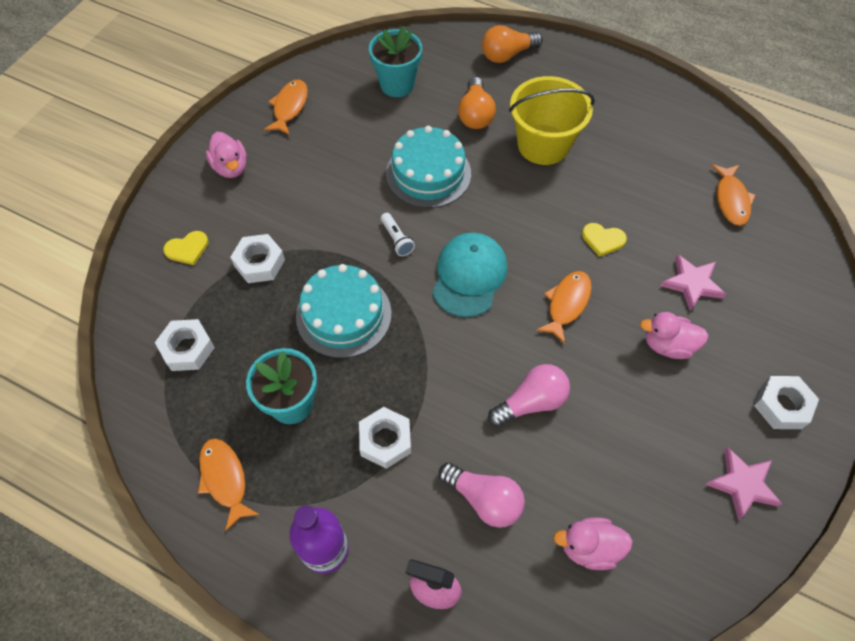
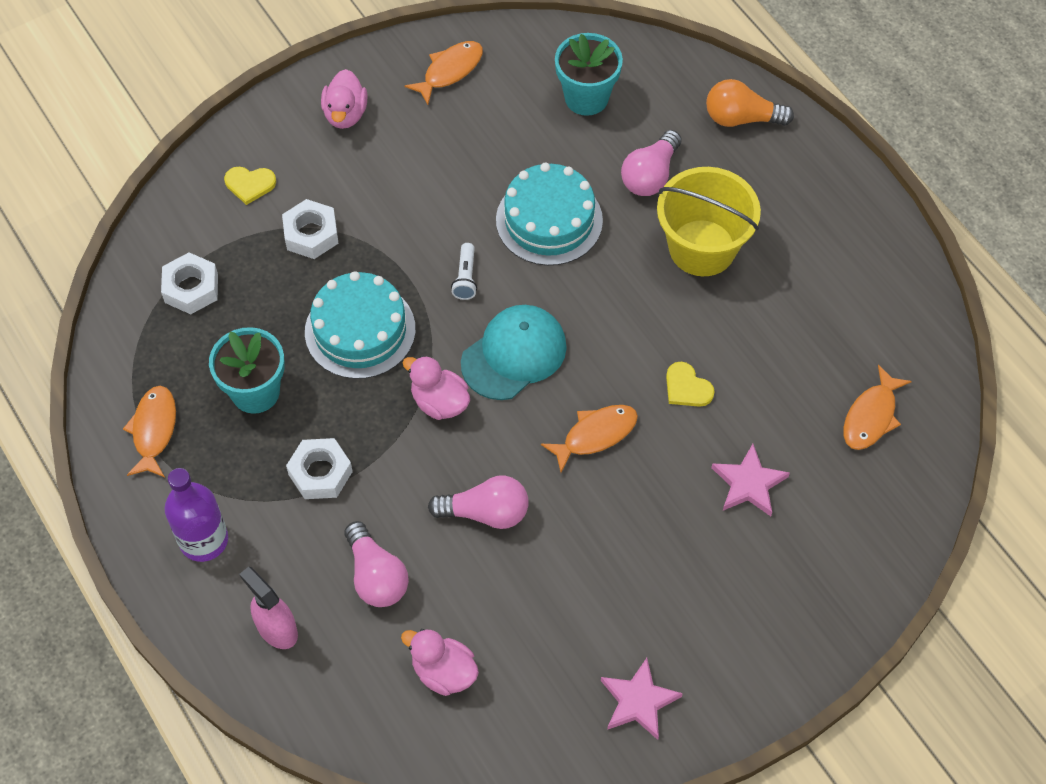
camera: 30 degrees right, 0 degrees up
(475, 114) = (650, 175): orange light bulb -> pink light bulb
(667, 345) = (670, 531): pink duck -> pink duck (439, 402)
(782, 406) = (742, 653): white nut -> none

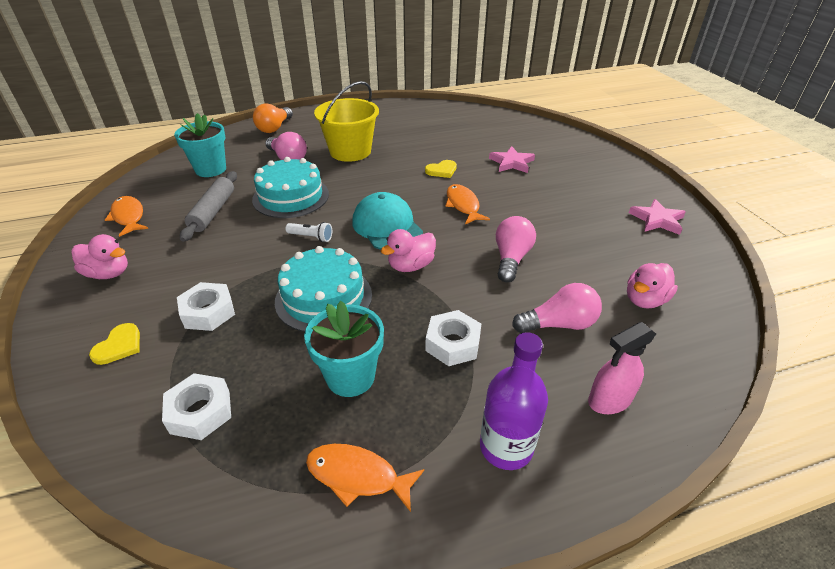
camera: 75 degrees left, 20 degrees down
(487, 150) = (213, 211): none -> grey rolling pin
(871, 416) = (480, 126): orange fish -> none

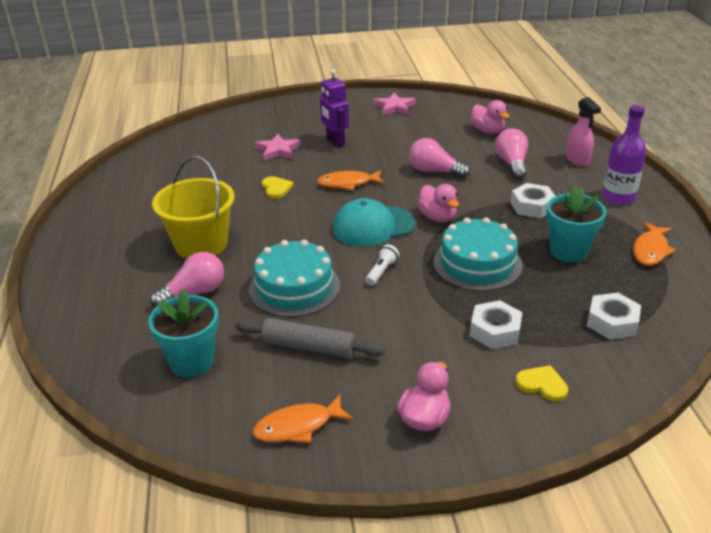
camera: 80 degrees left, 5 degrees down
(274, 128) = (87, 309): orange light bulb -> none
(545, 190) = (335, 142): none -> purple robot

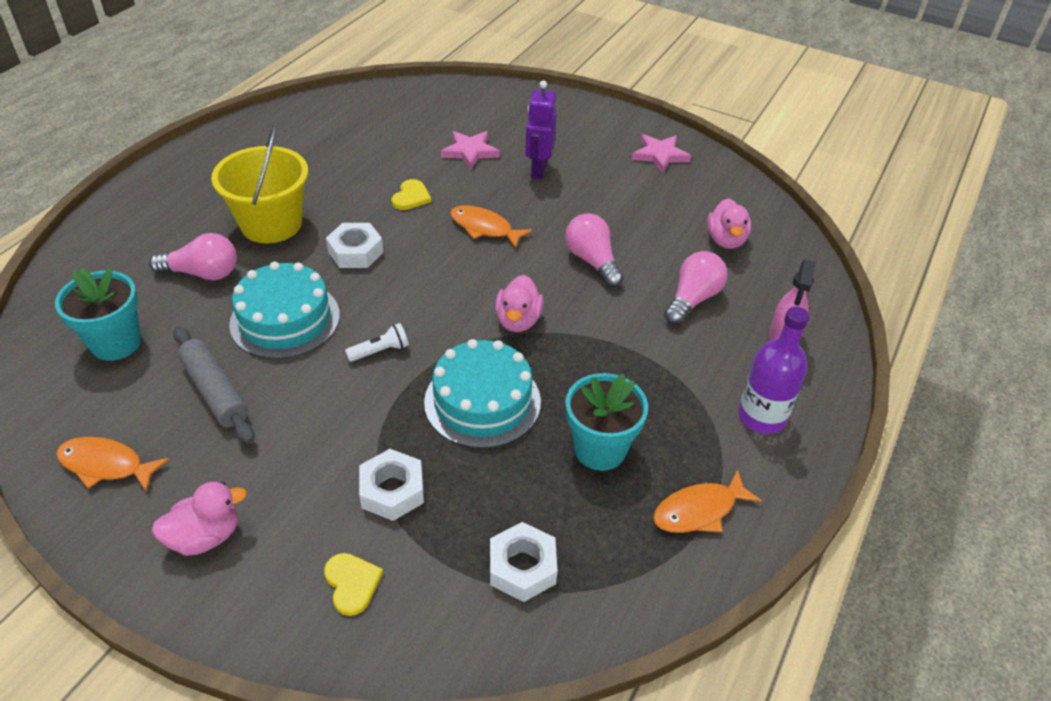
camera: 35 degrees right, 10 degrees up
(373, 226) = (441, 293): turquoise cap -> none
(532, 206) = (639, 367): white nut -> white nut (355, 252)

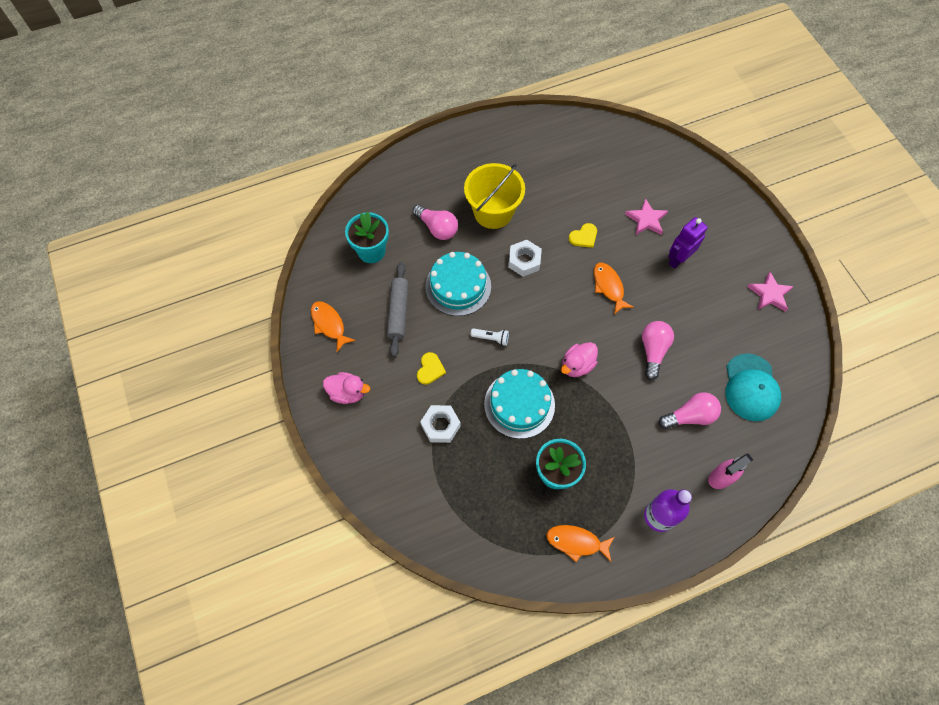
camera: 40 degrees right, 20 degrees up
(352, 583) = (391, 461): yellow heart -> yellow heart (430, 369)
(522, 567) = (469, 508): white nut -> none
(725, 240) = (751, 387): pink duck -> turquoise cap

